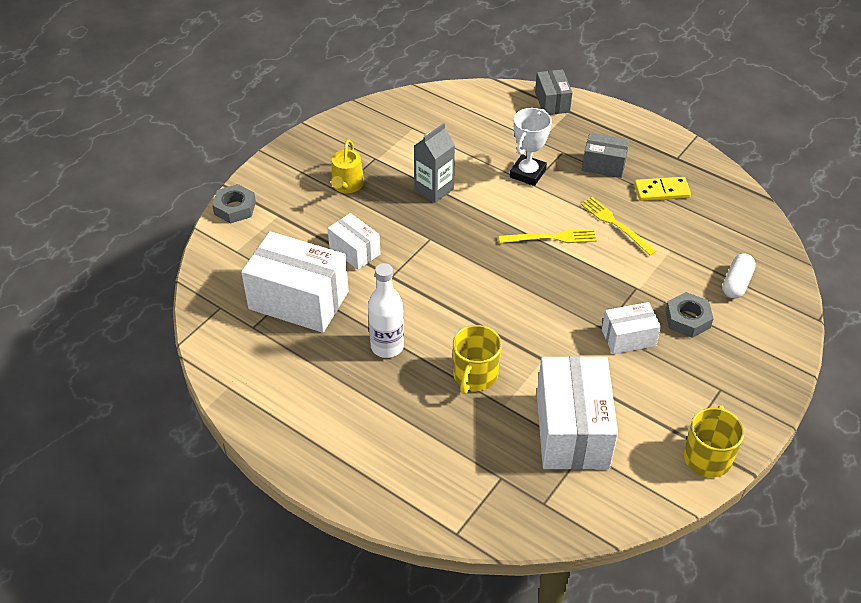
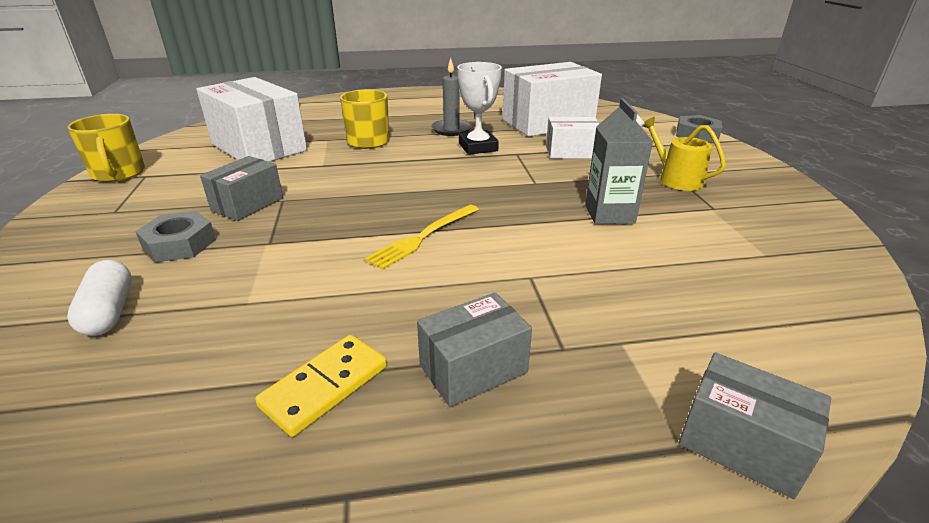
camera: 135 degrees right, 15 degrees down
(387, 346) = (451, 129): white bottle -> grey candle
(527, 173) = (554, 285): white trophy -> white trophy (478, 147)
(615, 224) = (358, 291): yellow fork -> none
(628, 338) = (247, 204): white box -> grey box

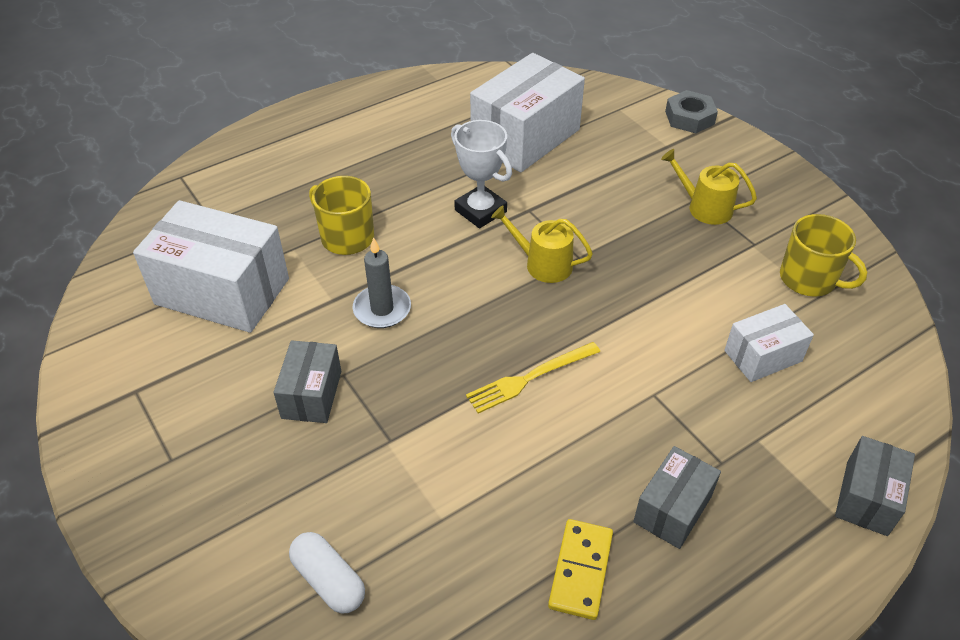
camera: 25 degrees left, 15 degrees up
(119, 174) = (97, 399): yellow mug -> yellow mug (809, 279)
(179, 244) = (301, 477): grey nut -> none
(423, 237) = (530, 378): yellow fork -> yellow fork turned 45 degrees clockwise
(451, 129) = (426, 183): grey candle -> grey candle (382, 309)
(501, 180) = (543, 264): none -> yellow watering can
(571, 152) = (583, 190): white box -> white box (762, 356)
(609, 214) = (672, 284): grey carton -> none
(741, 444) = (866, 497): grey box -> grey box turned 75 degrees counterclockwise

